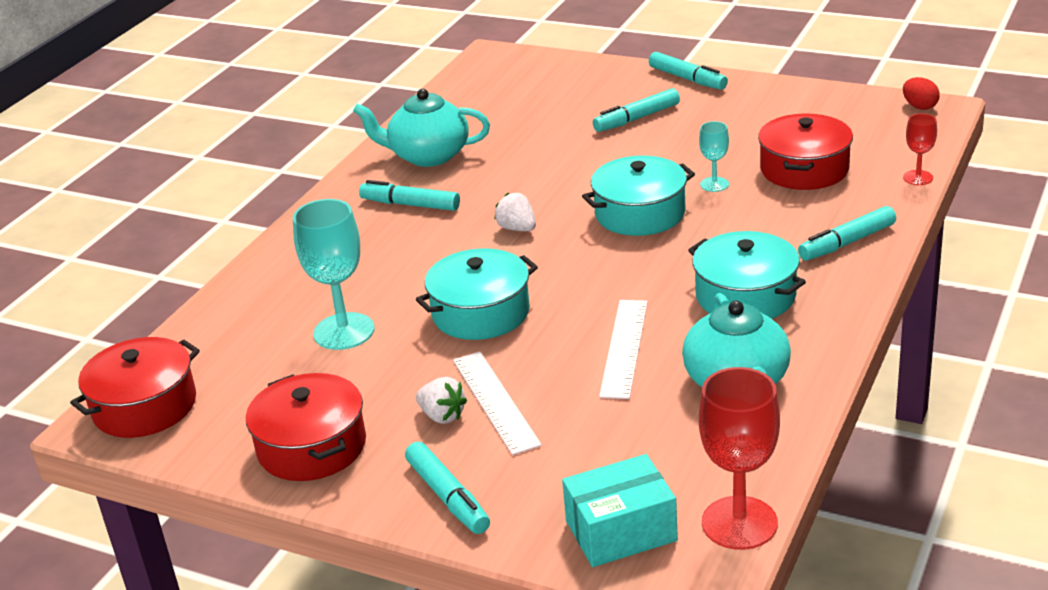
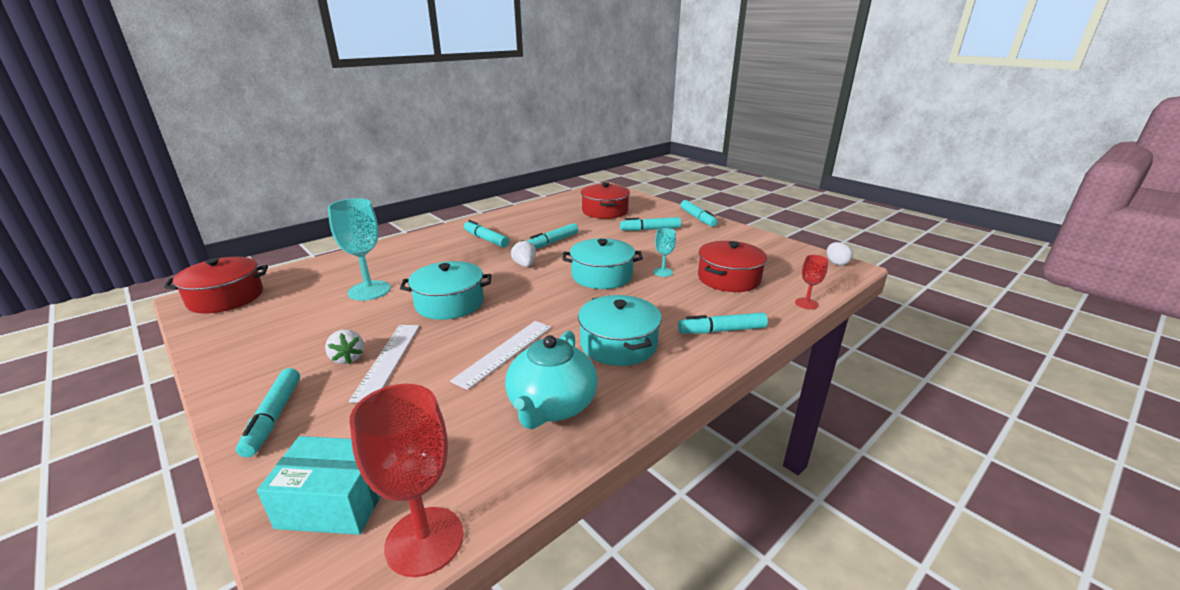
camera: 20 degrees right, 5 degrees down
(312, 446) = (258, 350): red pot -> red pot (605, 211)
(428, 156) = (523, 220): turquoise teapot -> none
(516, 181) = (552, 242): none -> turquoise marker
(919, 106) = (836, 263): red egg -> white egg

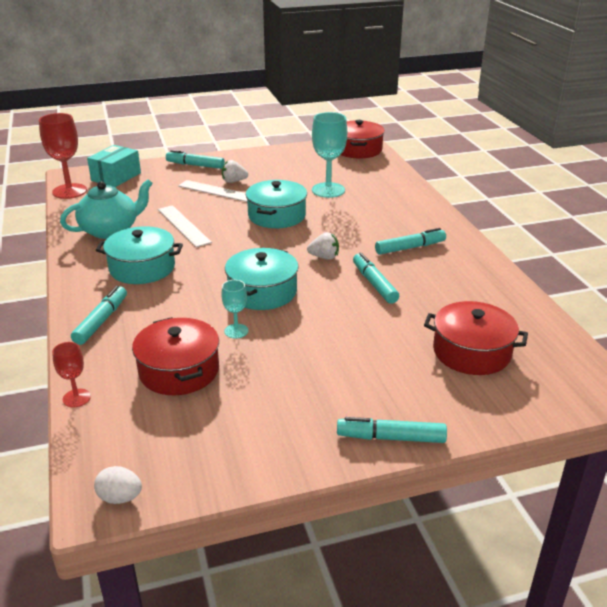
camera: 115 degrees right, 5 degrees up
(551, 406) = (110, 230): turquoise teapot -> turquoise teapot turned 105 degrees clockwise
(650, 229) = (370, 368): turquoise marker -> none

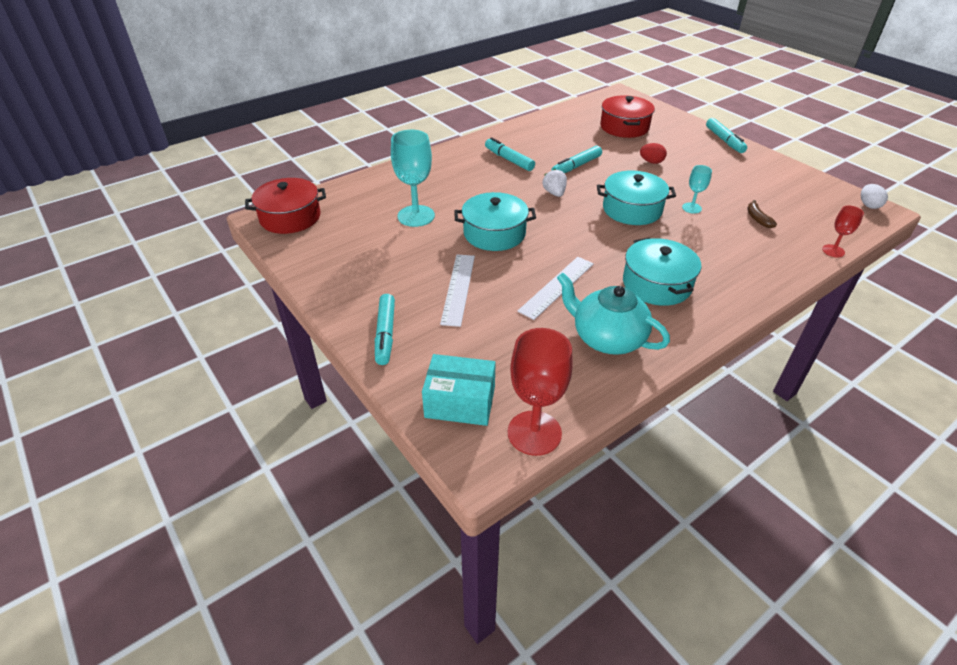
camera: 110 degrees left, 10 degrees up
(101, 321) = (750, 275): turquoise marker -> none
(179, 370) = (757, 219): red pot -> brown banana
(234, 181) = (423, 285): white strawberry -> none
(357, 340) = (651, 162): none -> red egg

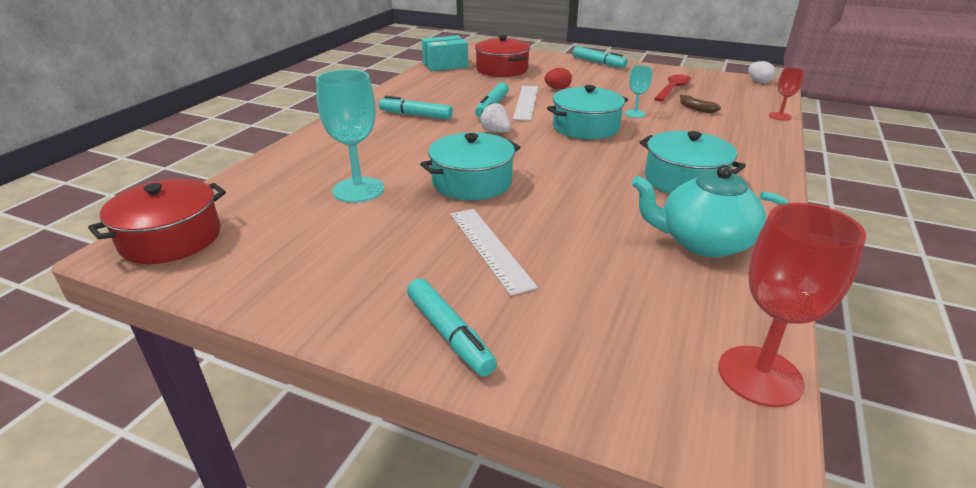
camera: 30 degrees left, 10 degrees down
(460, 402) = (636, 379): turquoise box -> turquoise box (445, 65)
(557, 287) = (596, 211): white ruler -> white ruler (526, 102)
(762, 190) = (672, 89): none -> red spoon

